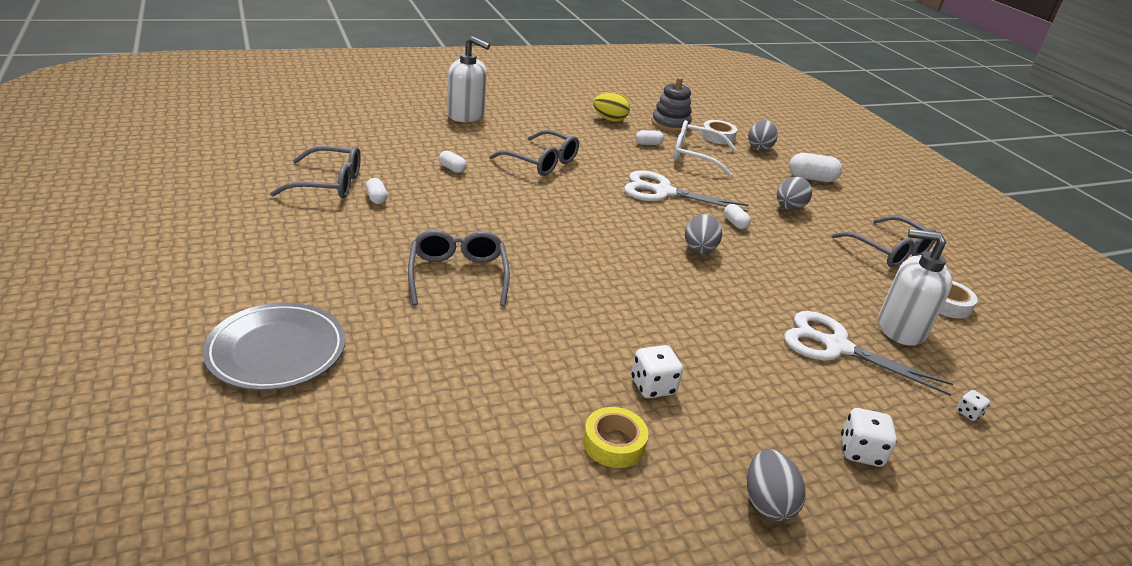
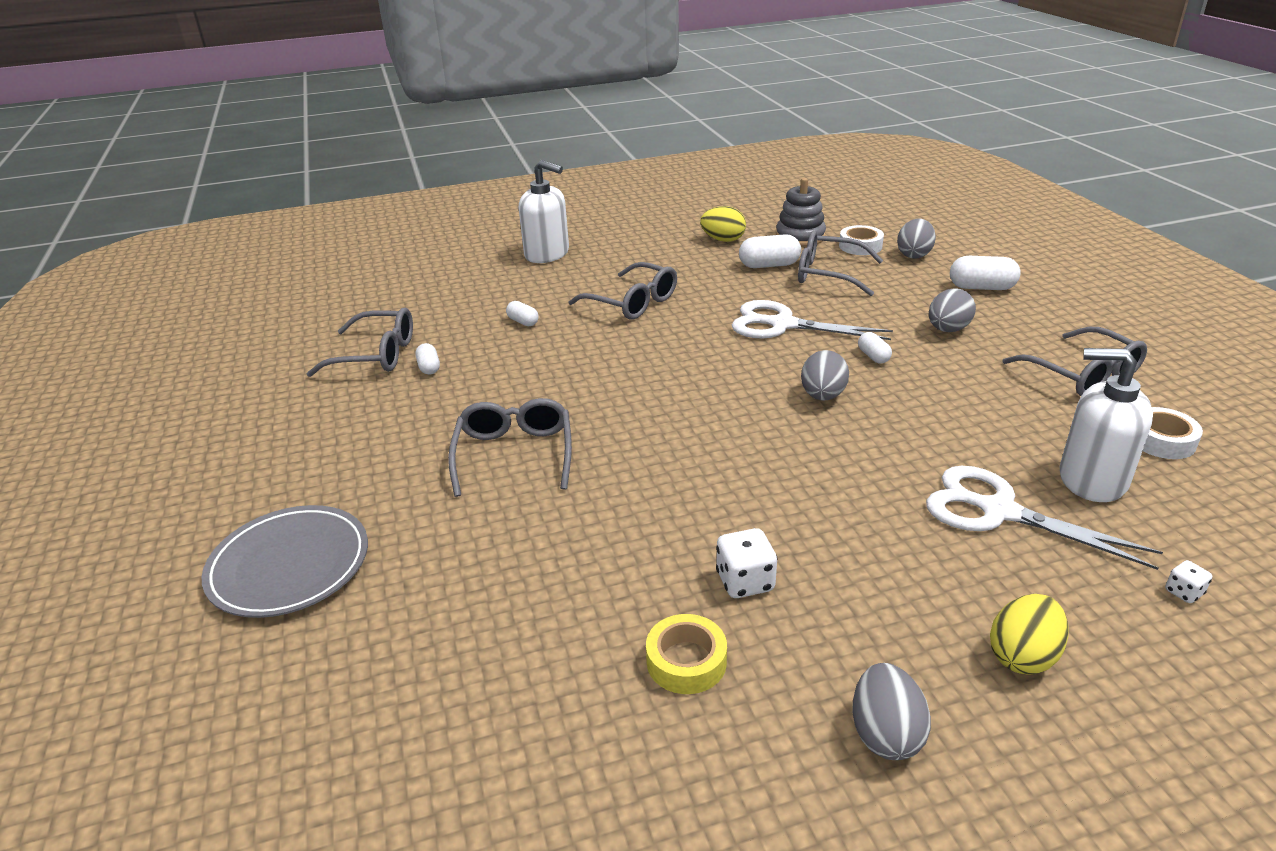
camera: 10 degrees right, 0 degrees up
(648, 144) = (769, 265): white capsule -> white capsule, size x1.73
(695, 156) = (828, 274): white glasses -> grey glasses
(861, 452) = (1023, 656): white dice -> yellow egg

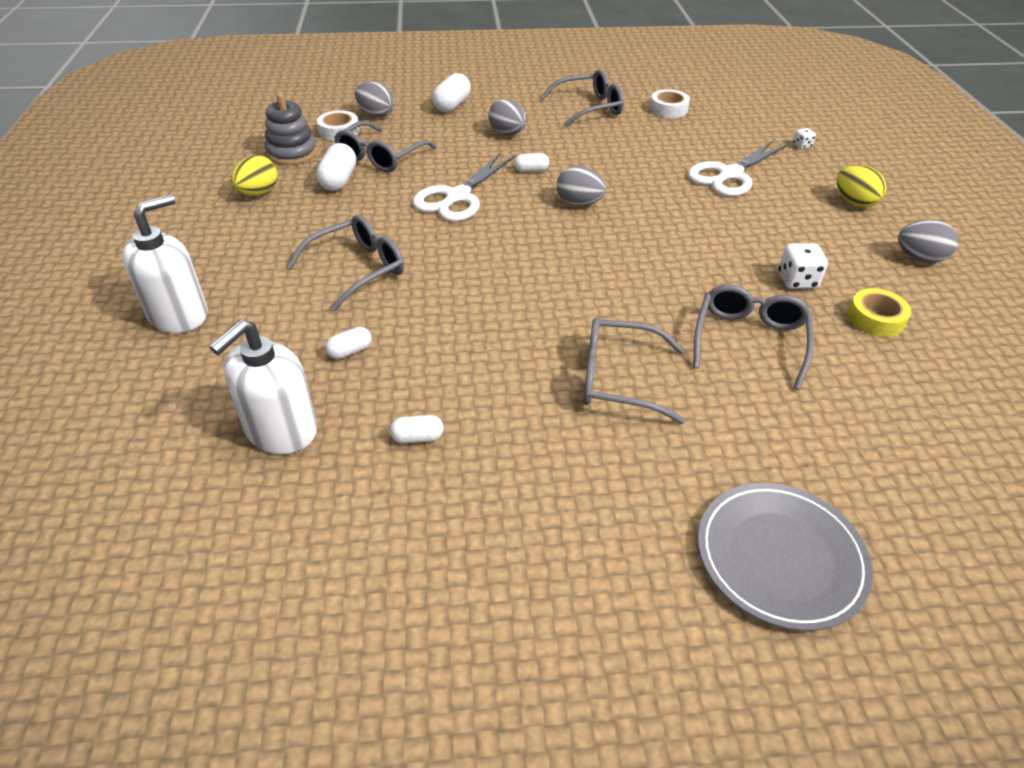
camera: 80 degrees left, 10 degrees up
(376, 355) = (357, 490): grey glasses -> grey glasses (749, 340)
(1091, 479) = (703, 139): white soap dispenser -> white soap dispenser (281, 430)

